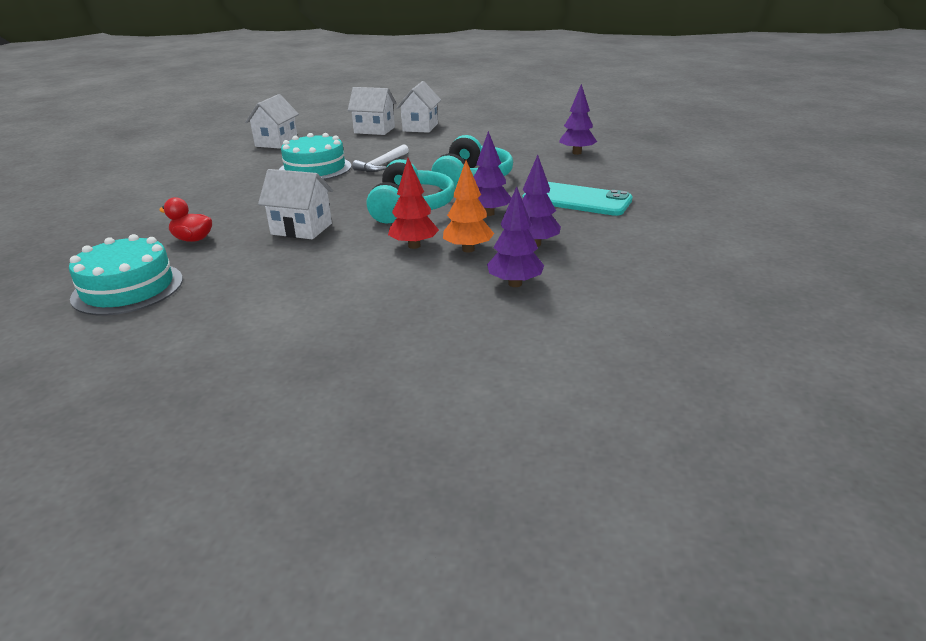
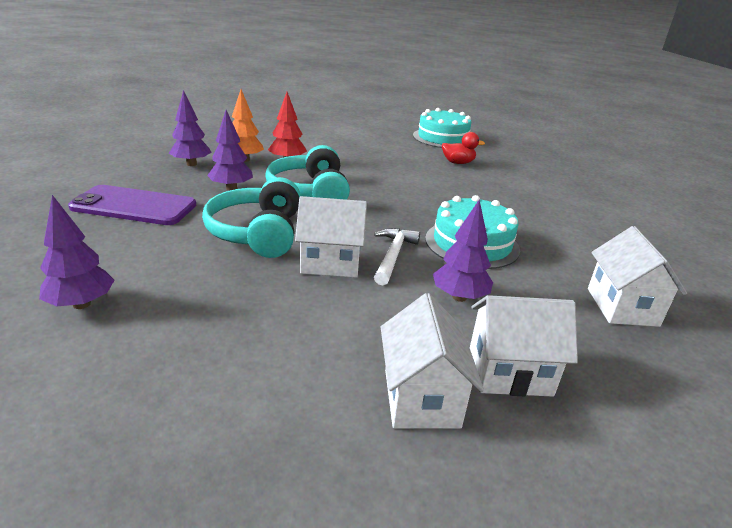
camera: 160 degrees right, 0 degrees up
(301, 229) = (388, 171): white house -> white house (330, 263)
(515, 284) = (209, 142): purple tree -> purple tree (459, 297)
(576, 200) = (134, 206): turquoise phone -> purple phone

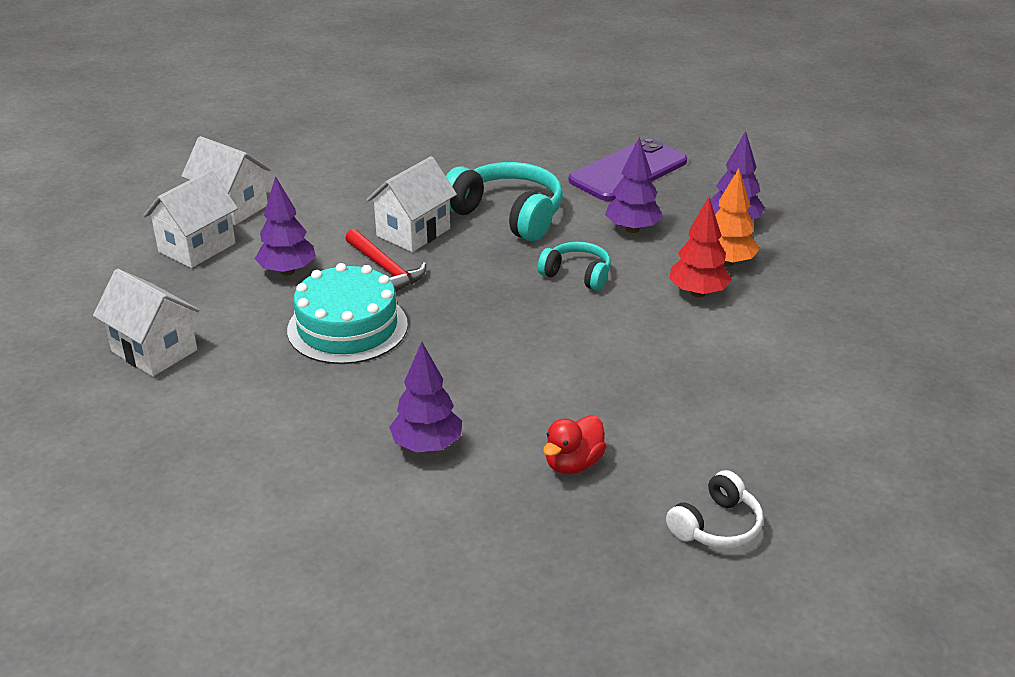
camera: 130 degrees right, 5 degrees up
(82, 304) = (473, 131): purple tree -> purple tree (427, 446)
(310, 192) = (577, 275): turquoise headphones -> turquoise headphones, size x0.56
(392, 256) = (386, 268): white hammer -> red hammer
(442, 138) = (716, 526): turquoise cake -> white headphones

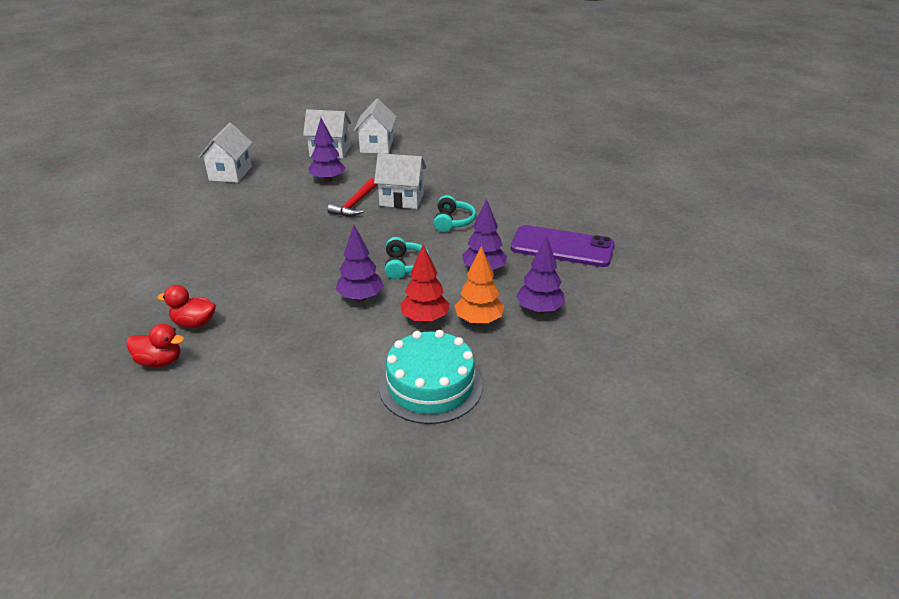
camera: 60 degrees right, 0 degrees up
(347, 327) = (286, 212): turquoise cake -> turquoise cake (430, 385)
(427, 446) = (188, 270): purple tree -> purple tree (360, 298)
(507, 215) = (453, 221): turquoise headphones -> turquoise headphones, size x0.56
(641, 508) = (160, 361): none -> red duck
(716, 526) = (152, 398): white headphones -> none

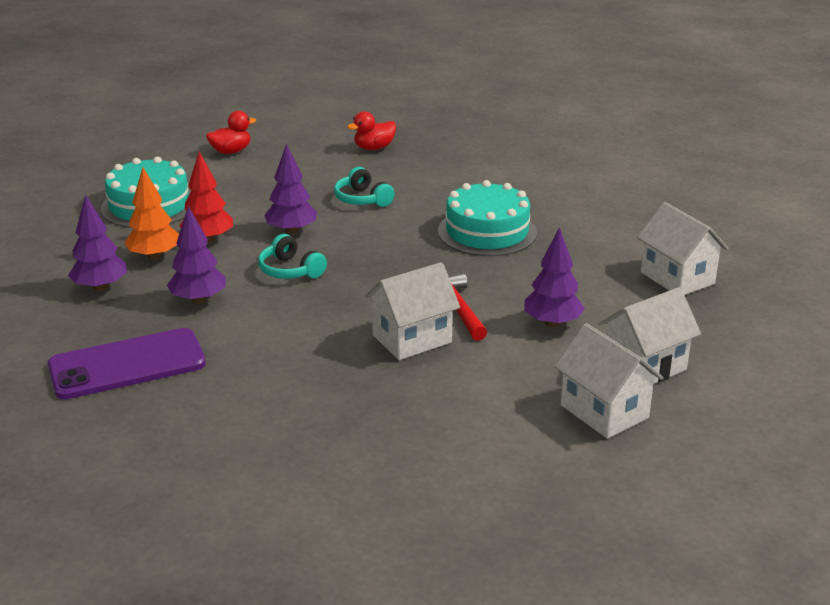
camera: 140 degrees right, 5 degrees down
(194, 323) = (396, 169): red duck -> red duck (231, 151)
(253, 238) = (487, 232): none -> turquoise cake
(453, 221) = (304, 338): turquoise headphones -> turquoise headphones (362, 199)

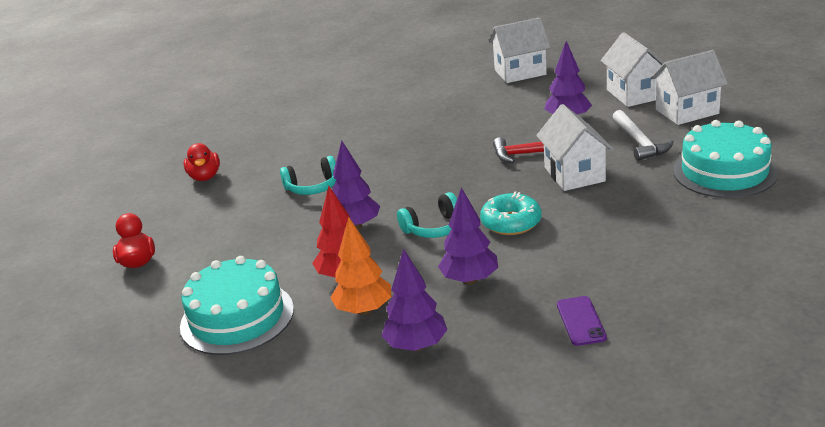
camera: 70 degrees left, 0 degrees up
(127, 365) = (581, 321): purple phone -> purple phone, size x0.48
(303, 310) = (511, 222): none -> turquoise donut
(487, 232) = (412, 133): turquoise cake -> turquoise cake (724, 172)
(503, 378) = (639, 142): none -> white hammer

